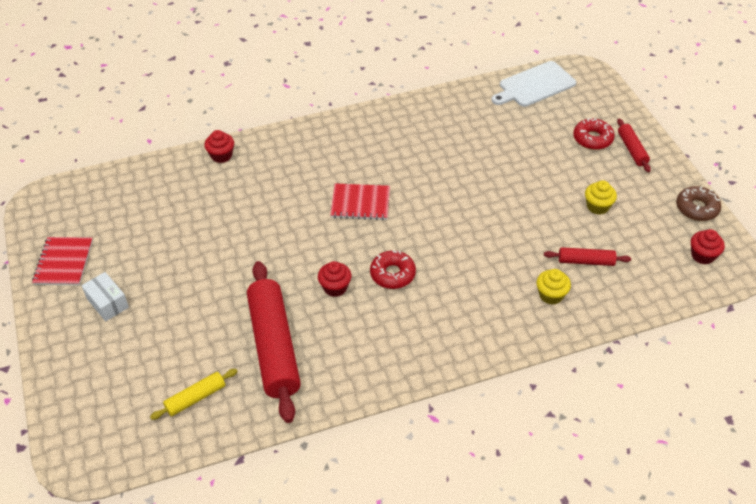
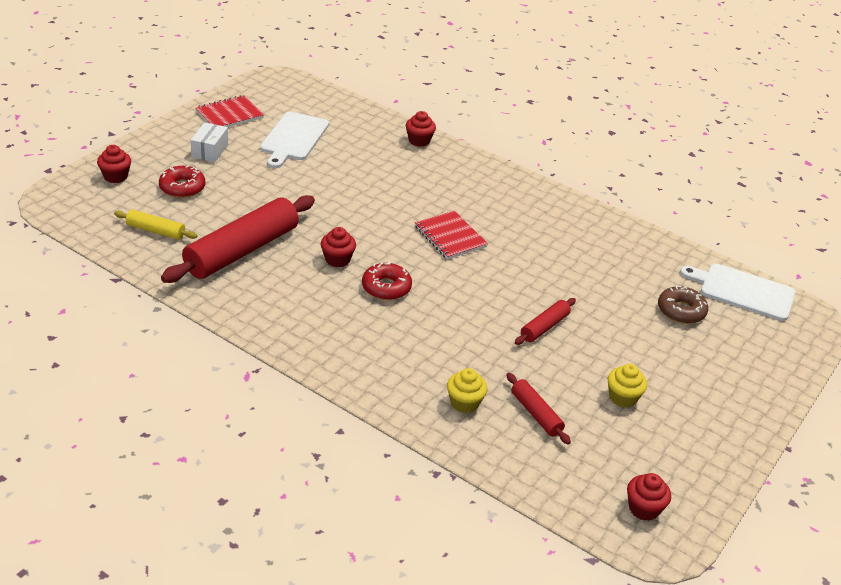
camera: 50 degrees right, 10 degrees down
(84, 394) = (115, 176): none -> red cupcake
(143, 234) = (293, 138): none -> white cutting board
(592, 139) = (718, 361): red donut -> red donut (182, 188)
(632, 149) = (739, 397): red rolling pin -> red rolling pin (544, 327)
(697, 208) = (711, 481): brown donut -> brown donut (681, 311)

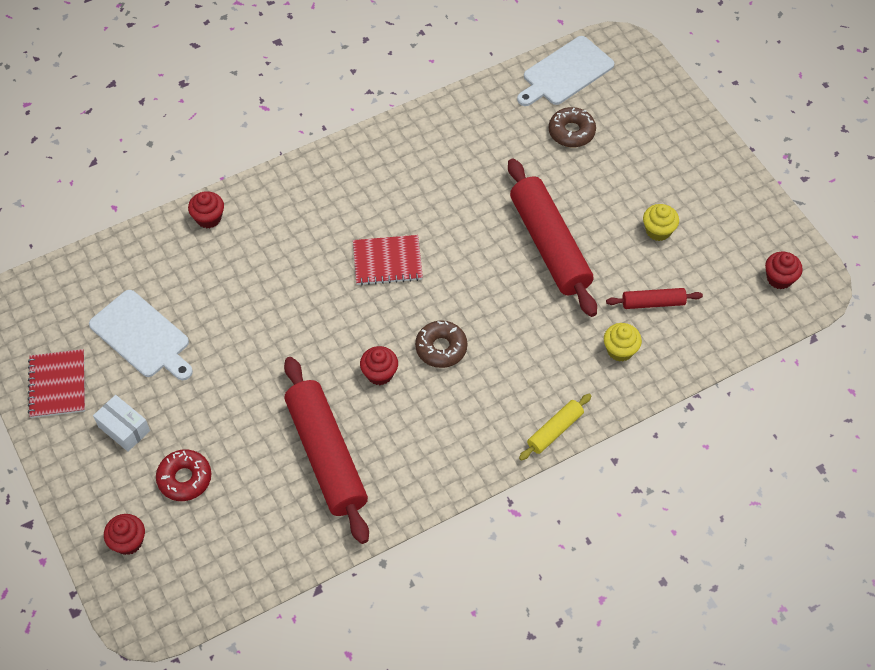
camera: 60 degrees left, 20 degrees up
(156, 231) = (253, 528): yellow rolling pin -> yellow rolling pin (554, 430)
(386, 287) = (441, 348): red donut -> brown donut
(544, 327) = (549, 245): red rolling pin -> red rolling pin, size x2.11

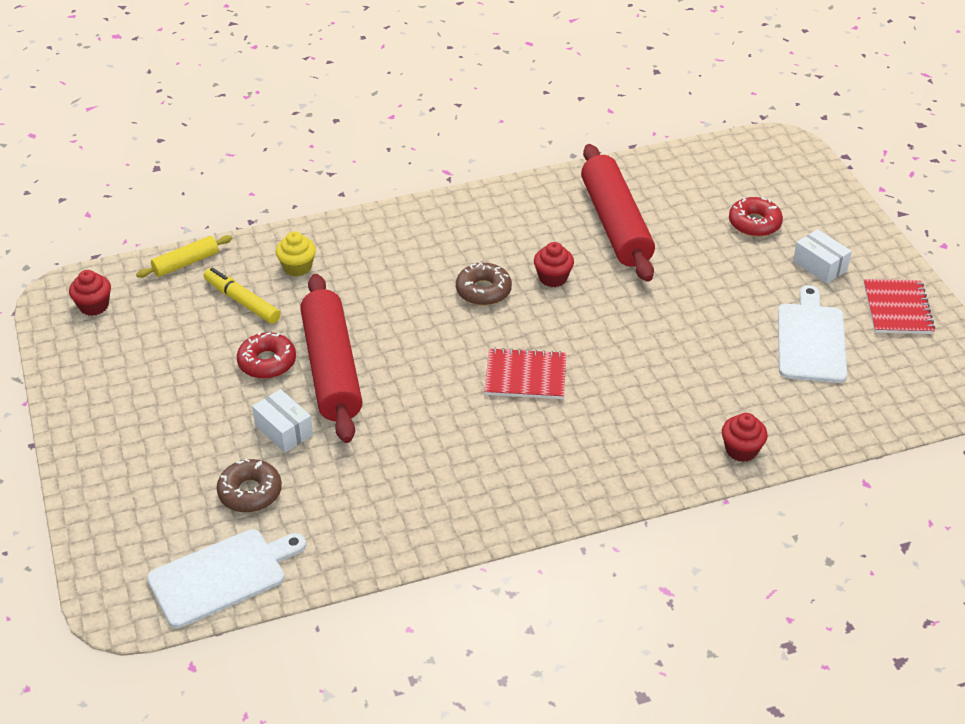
camera: 170 degrees left, 15 degrees down
(128, 541) = (804, 189): red cupcake -> none
(142, 336) = (811, 340): white cutting board -> white cutting board turned 45 degrees clockwise
(554, 430) = (389, 216): yellow rolling pin -> yellow rolling pin (186, 263)
(566, 184) = (284, 430): none -> white box
(605, 243) = (267, 362): none -> red donut
(653, 303) = (242, 301): red rolling pin -> yellow marker
(658, 230) = (199, 367): yellow cupcake -> none

